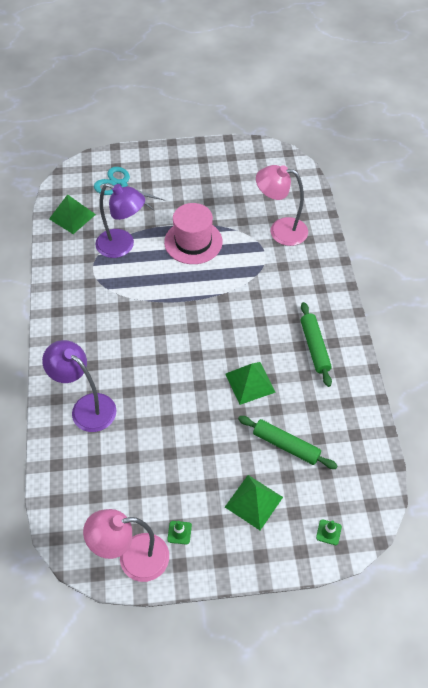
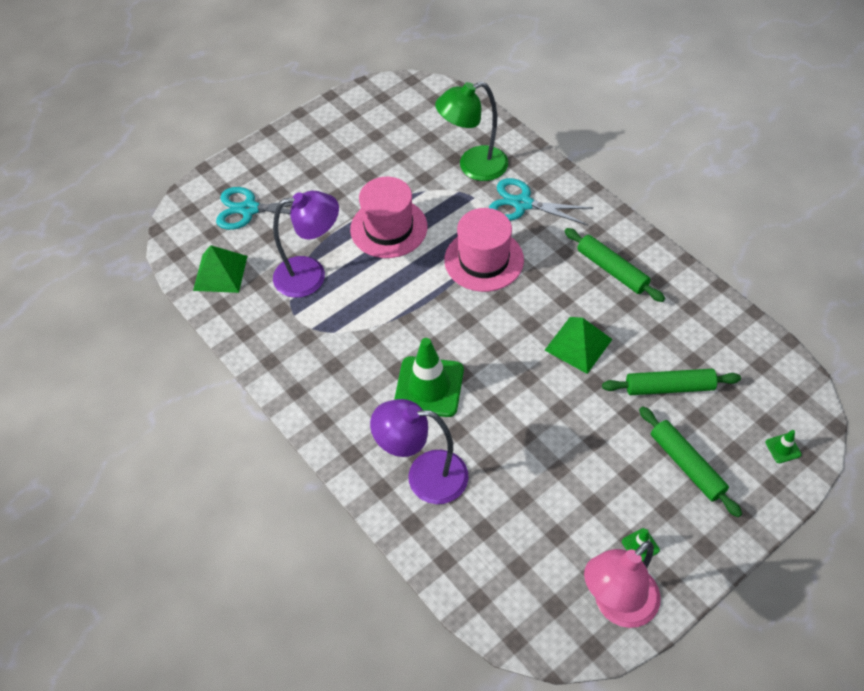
camera: 30 degrees left, 0 degrees up
(135, 354) = (429, 387): none -> green traffic cone
(235, 294) = (484, 260): none -> pink hat
(253, 502) = (686, 465): green pyramid -> green rolling pin
(280, 230) = (473, 167): pink lamp -> green lamp
(292, 271) = (522, 204): none -> turquoise scissors

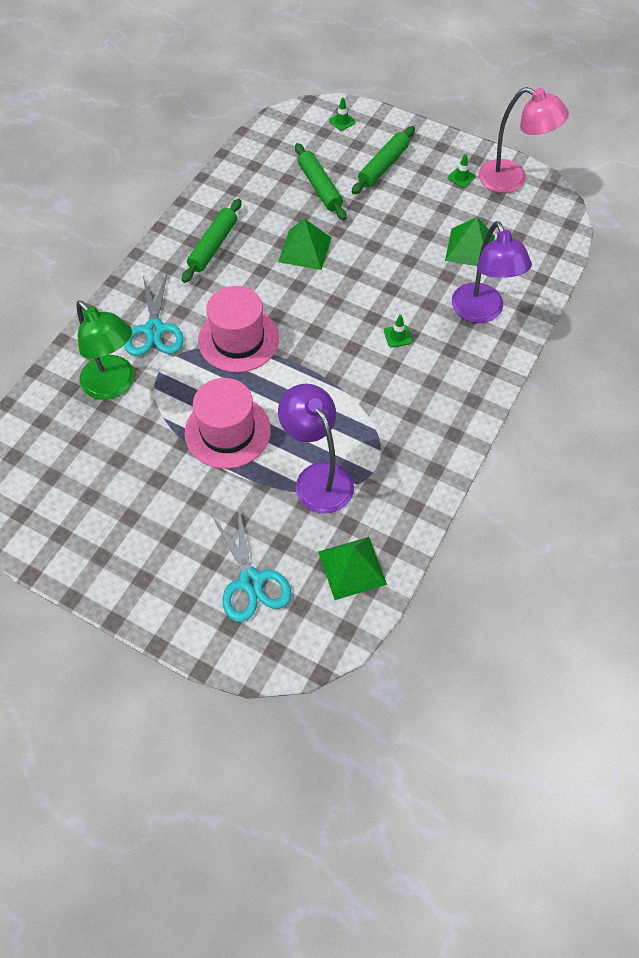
camera: 115 degrees left, 5 degrees up
(429, 387) = (397, 336): green traffic cone -> green traffic cone, size x0.41
(520, 504) = (470, 248): none -> green pyramid

